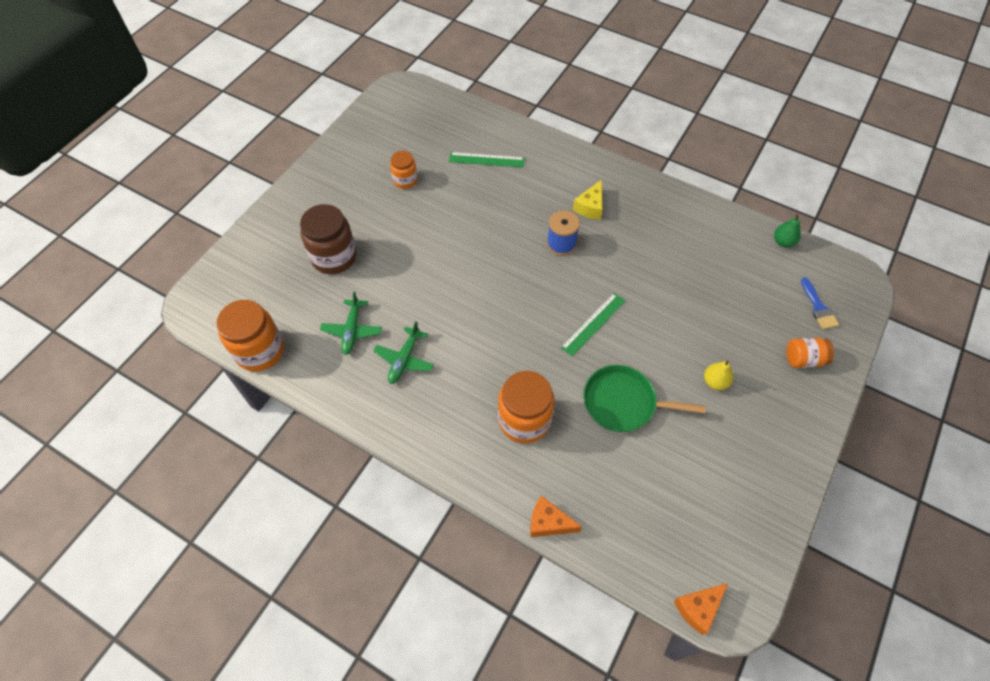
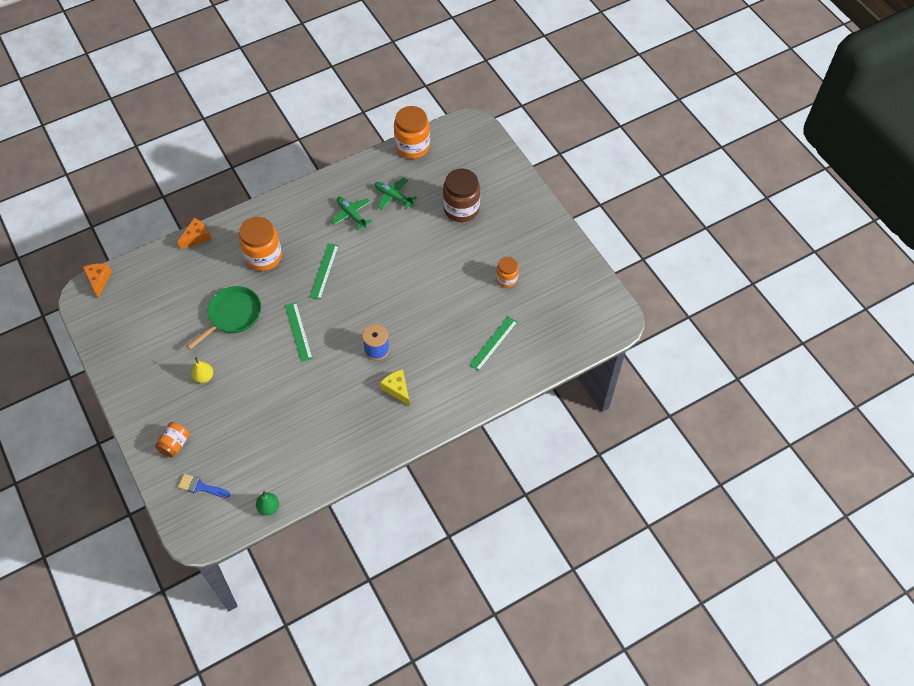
camera: 120 degrees right, 0 degrees up
(501, 343) = (324, 271): none -> green ruler

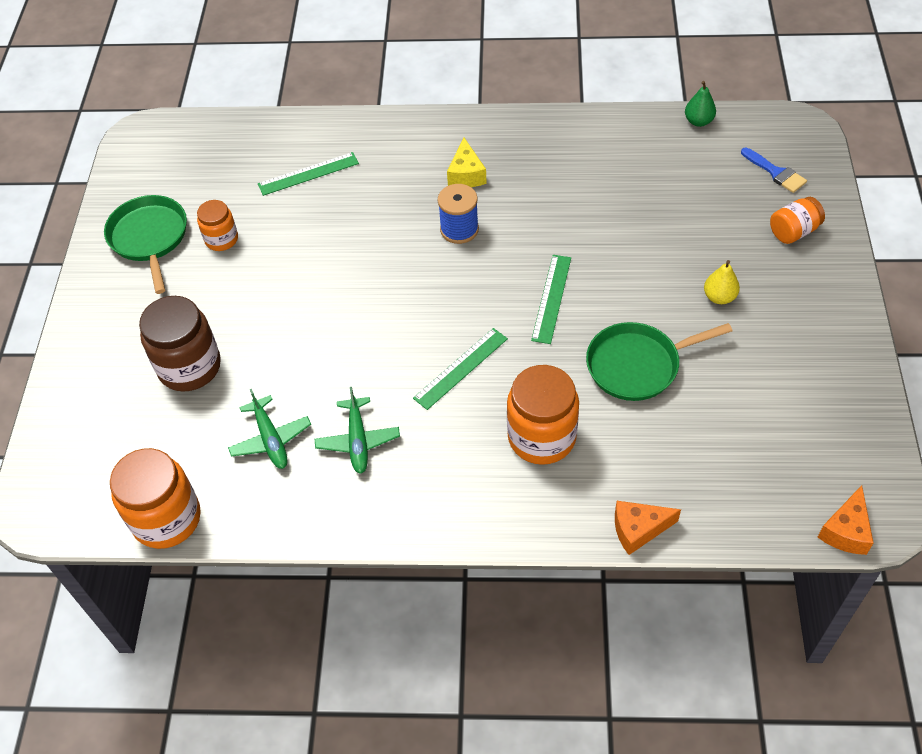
camera: 145 degrees left, 5 degrees down
(547, 261) = (149, 238): none -> green pan

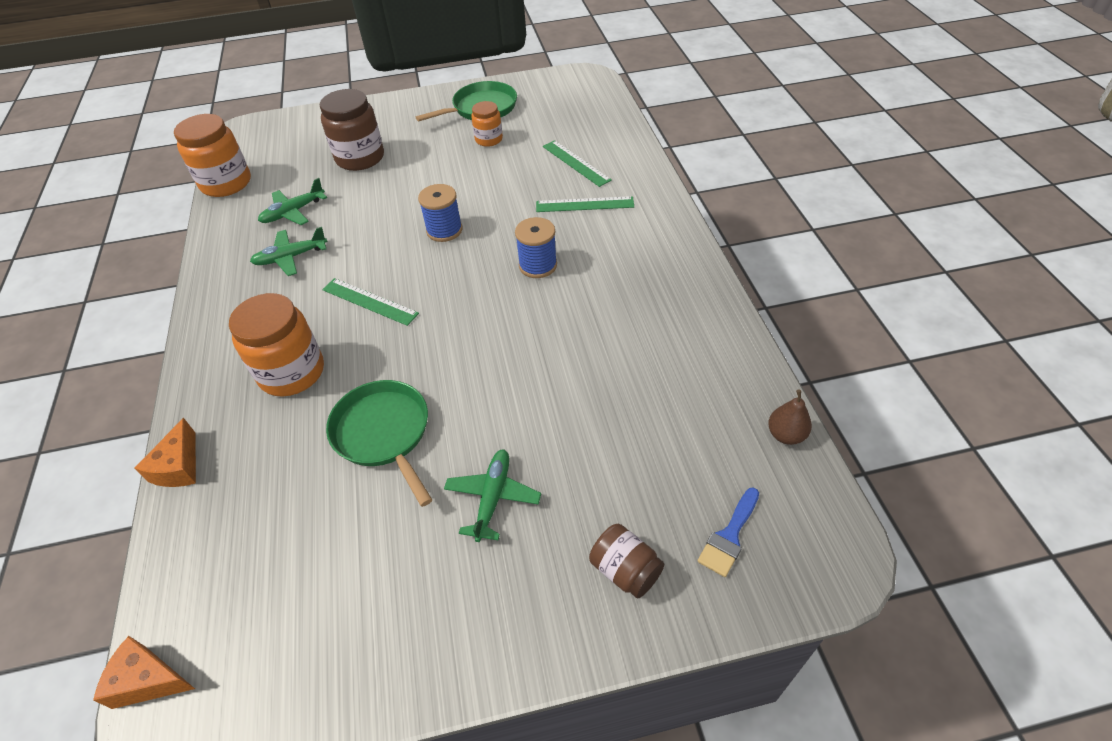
camera: 75 degrees right, 5 degrees down
(372, 296) = (444, 230): none -> blue spool
(466, 174) = (612, 255): yellow cheese -> none
(551, 298) = (463, 348): green ruler -> green ruler (584, 204)
(638, 530) = (179, 467): orange cheese -> orange cheese turned 150 degrees counterclockwise
(698, 121) = (786, 435): green pear -> brown pear
(719, 297) = (493, 497): yellow pear -> green plane
(793, 231) = (625, 570): orange jar -> brown jar

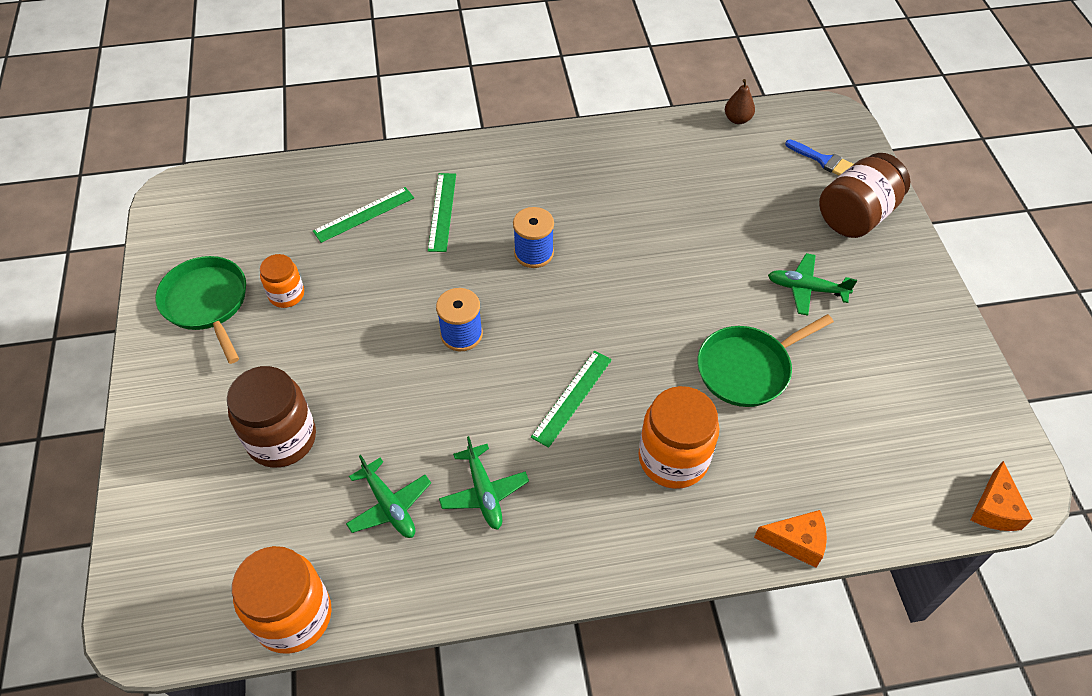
camera: 90 degrees left, 5 degrees up
(625, 570) = (856, 215): brown jar -> brown jar, size x1.75

